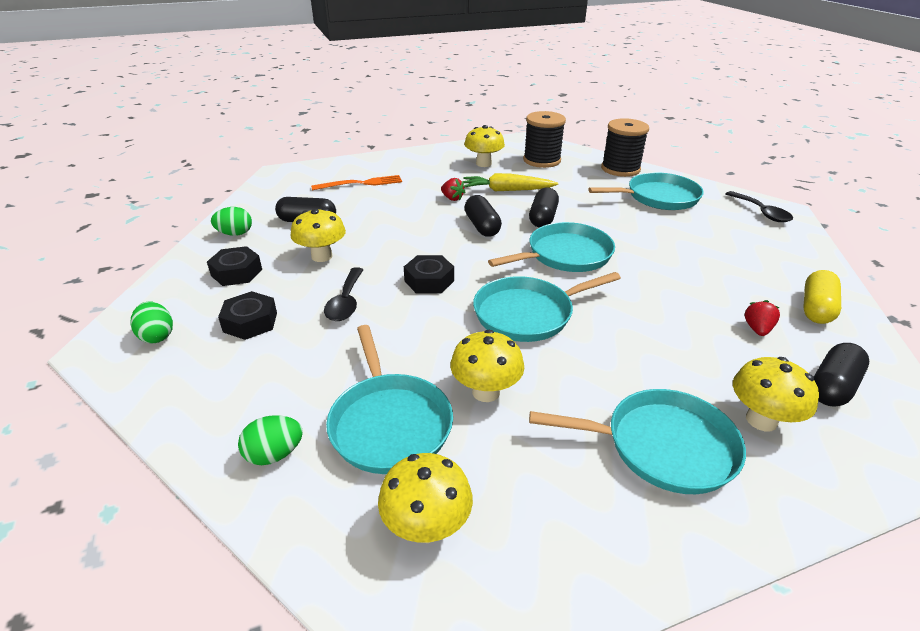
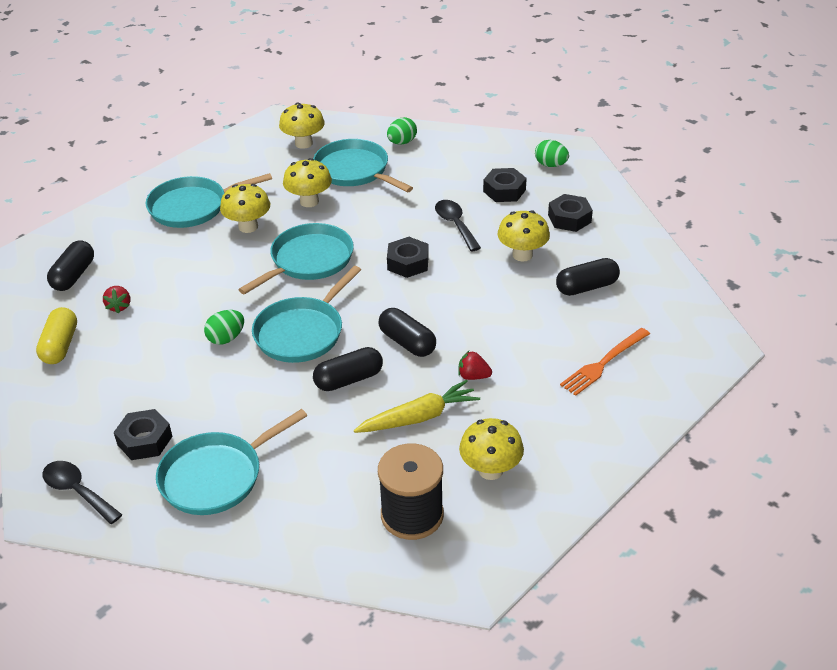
camera: 155 degrees right, 5 degrees up
(235, 234) = (629, 250): green egg -> green egg (226, 338)
(543, 218) = (349, 379): black capsule -> black capsule turned 75 degrees clockwise
(620, 169) = (283, 537): black spool -> none
(713, 224) = (145, 440): none -> black nut
(761, 420) = (130, 239): yellow mushroom -> yellow mushroom (248, 227)

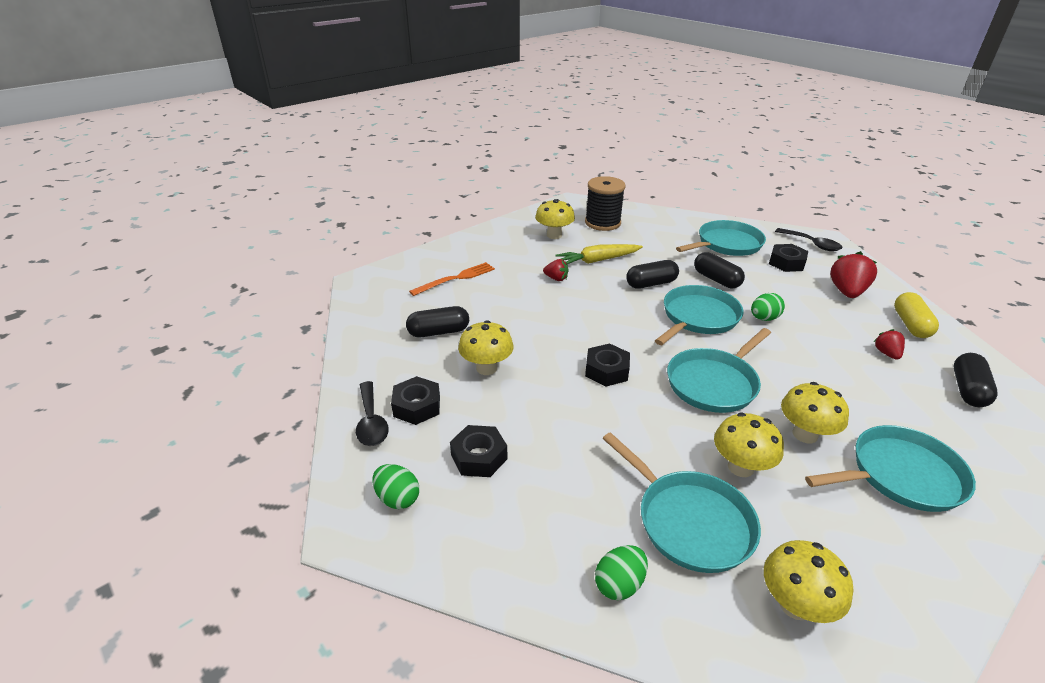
camera: 175 degrees left, 5 degrees down
(97, 390) = (846, 292): none -> red strawberry
(407, 342) = (606, 303): black capsule -> black capsule (716, 279)
(455, 224) = (551, 411): black spoon -> black spoon (371, 422)

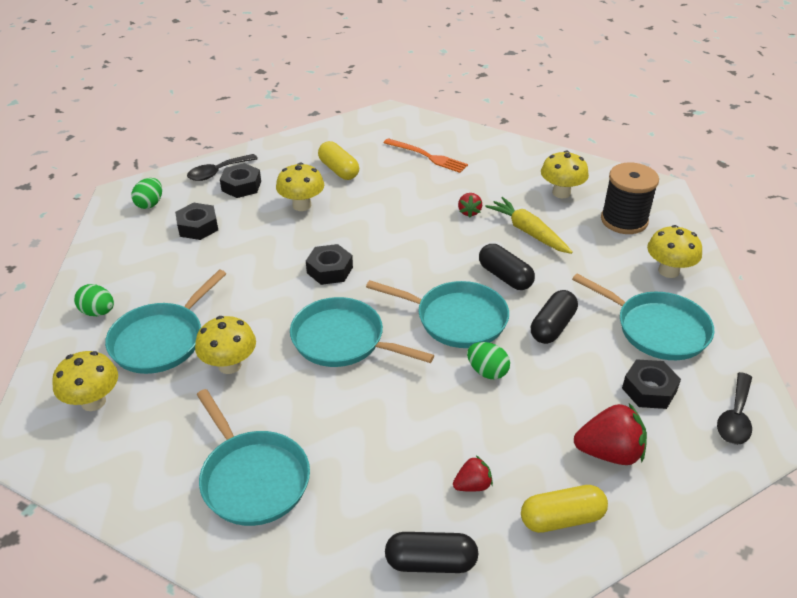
camera: 70 degrees right, 5 degrees up
(439, 332) = (339, 170): black capsule -> yellow capsule
(805, 434) = (289, 408): yellow mushroom -> yellow mushroom (668, 271)

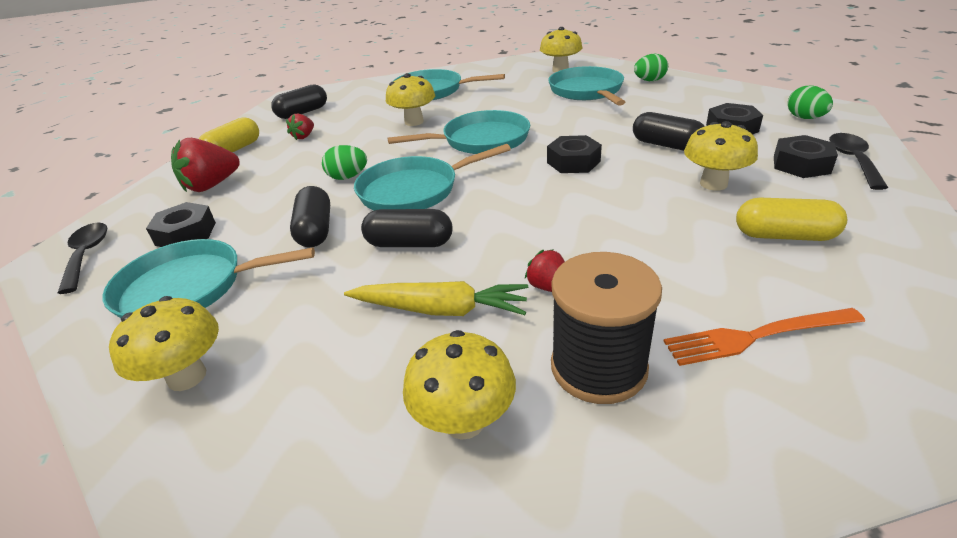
camera: 140 degrees right, 5 degrees down
(229, 365) = (526, 103): yellow mushroom -> yellow mushroom (414, 122)
(258, 242) = (666, 145): none -> black capsule
(624, 220) = (304, 434): black spool -> black spool (598, 367)

